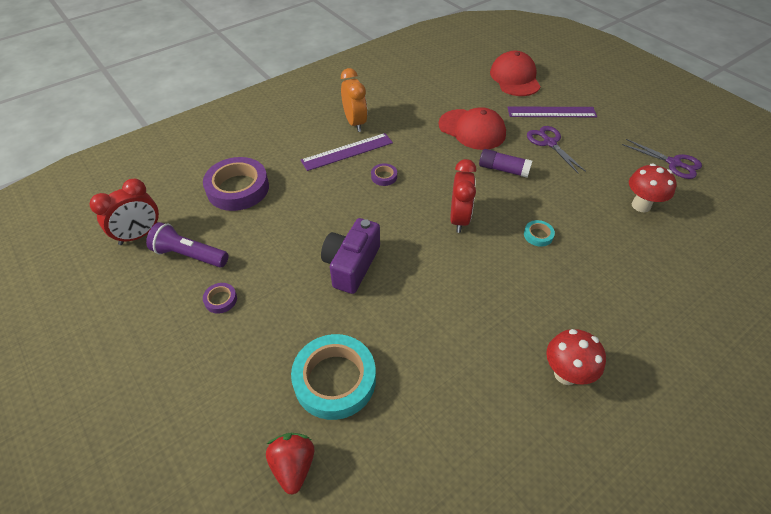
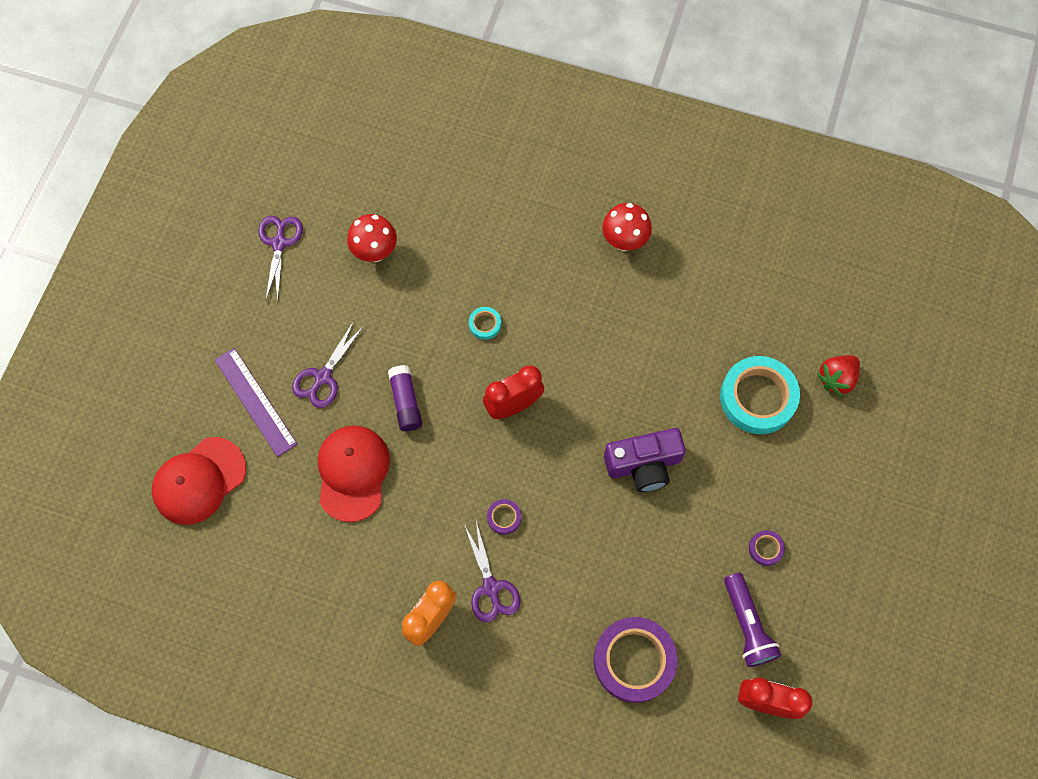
camera: 125 degrees left, 20 degrees up
(347, 151) = (491, 587): purple ruler -> purple scissors

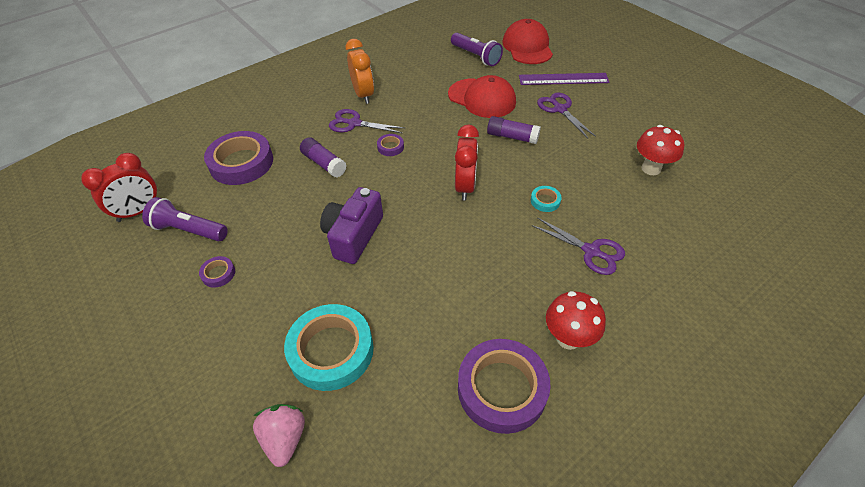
camera: 125 degrees right, 20 degrees down
(261, 533) = (476, 56): none -> purple flashlight
(279, 243) = (685, 126): purple scissors -> purple scissors (591, 251)
(575, 568) = (324, 164): none -> purple glue stick
(697, 265) = (502, 389): none -> purple tape
(836, 379) = (285, 438): red strawberry -> pink strawberry

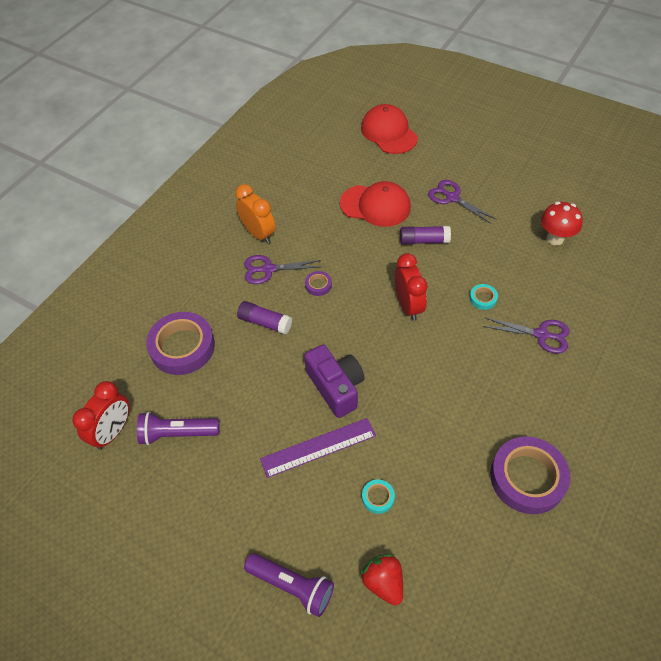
camera: 20 degrees left, 5 degrees up
(218, 274) = (235, 466): purple tape -> none
(285, 438) = (383, 582): pink strawberry -> red strawberry
(331, 350) = (378, 497): turquoise tape -> turquoise tape, size x0.43
(353, 235) = (336, 387): purple camera -> purple camera turned 150 degrees clockwise
(476, 56) = (345, 157): purple flashlight -> purple flashlight (292, 586)
(563, 79) = (439, 162): purple ruler -> purple ruler (318, 447)
(568, 338) = (557, 418): red mushroom -> none

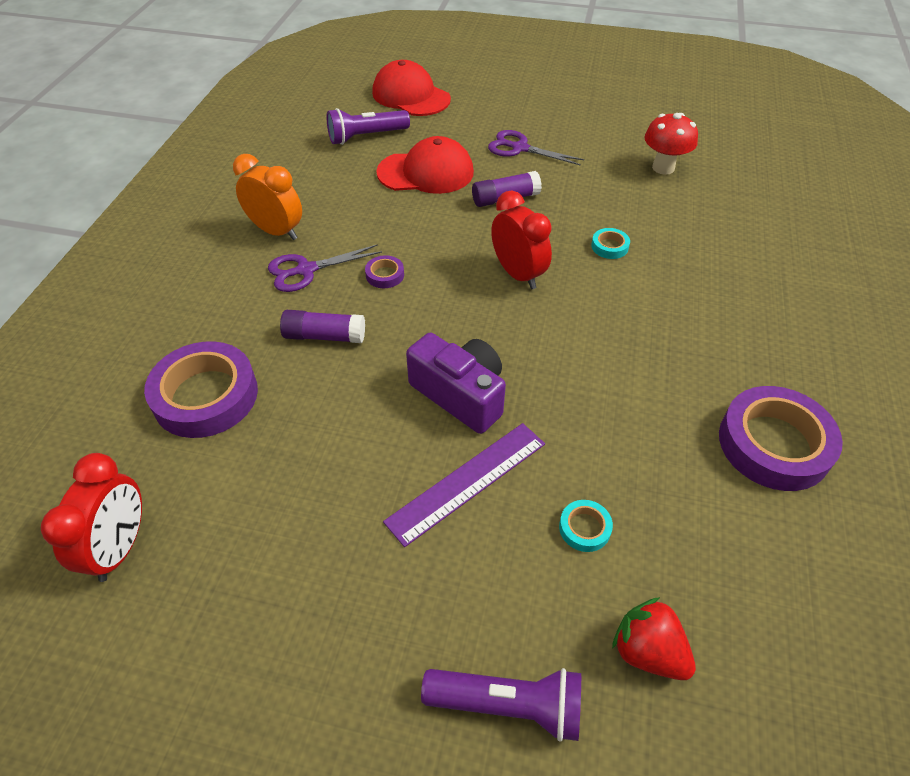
camera: 20 degrees left, 5 degrees down
(177, 433) = (235, 521): purple flashlight -> purple flashlight (366, 136)
(541, 335) = (701, 271): purple scissors -> none

